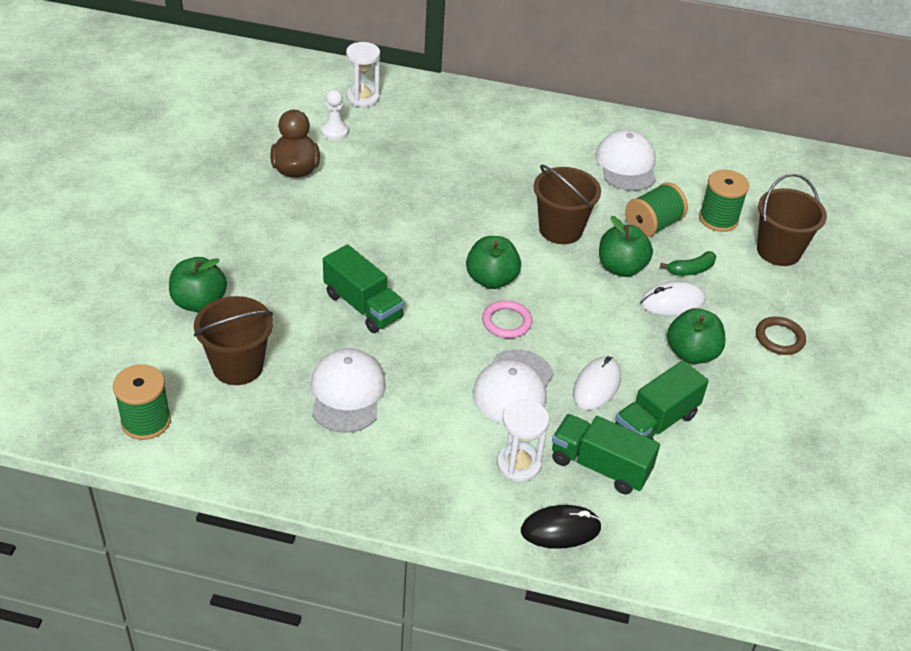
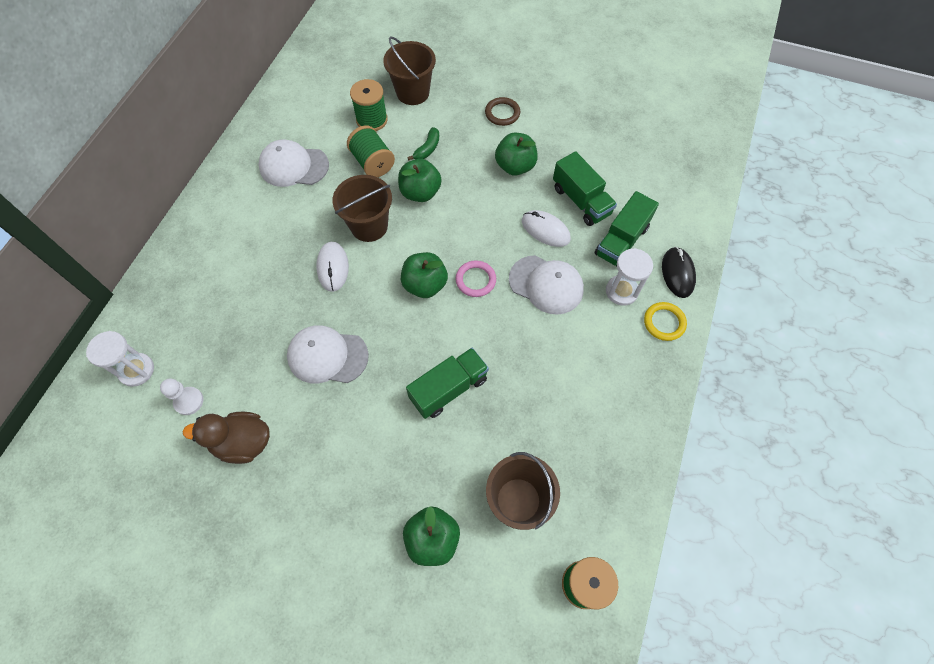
camera: 80 degrees left, 20 degrees up
(347, 393) = (551, 407): white cap -> white cap (327, 356)
(478, 509) = (664, 322): none -> yellow ring
(672, 302) = (461, 167): white mouse -> white mouse (333, 267)
(690, 270) = (427, 149): green banana -> green banana turned 45 degrees clockwise

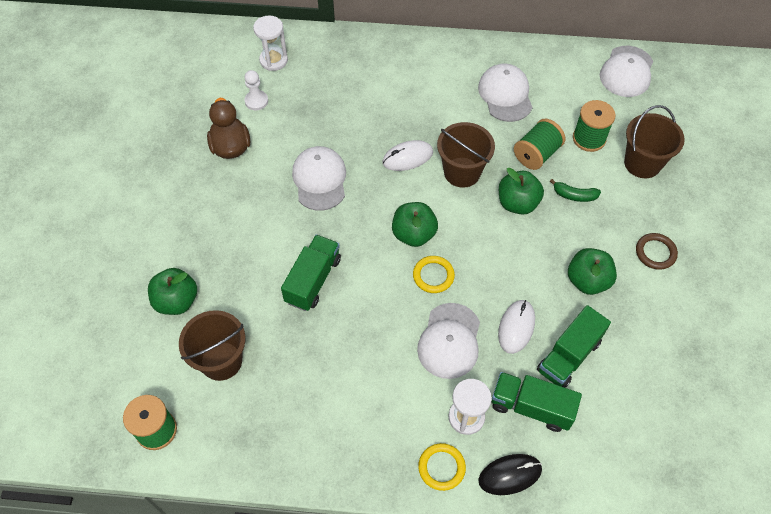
camera: 75 degrees right, 5 degrees down
(311, 71) = (626, 71): none -> white cap
(448, 389) = (313, 280): green truck -> green truck turned 105 degrees counterclockwise
(475, 280) = (433, 276): pink ring -> yellow ring

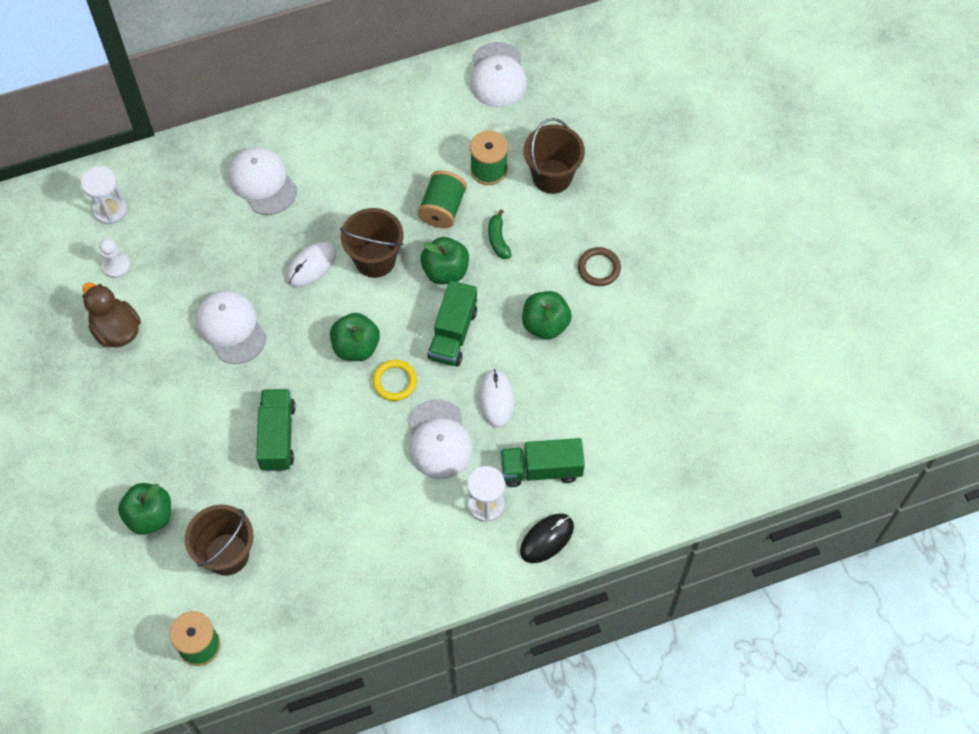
camera: 25 degrees left, 5 degrees up
(441, 467) = (483, 559): yellow ring -> none
(505, 95) = (382, 152): white cap -> white cap (262, 182)
(569, 356) = (556, 406): green truck -> green truck (453, 334)
(574, 195) = (498, 239): green banana -> green banana turned 90 degrees clockwise

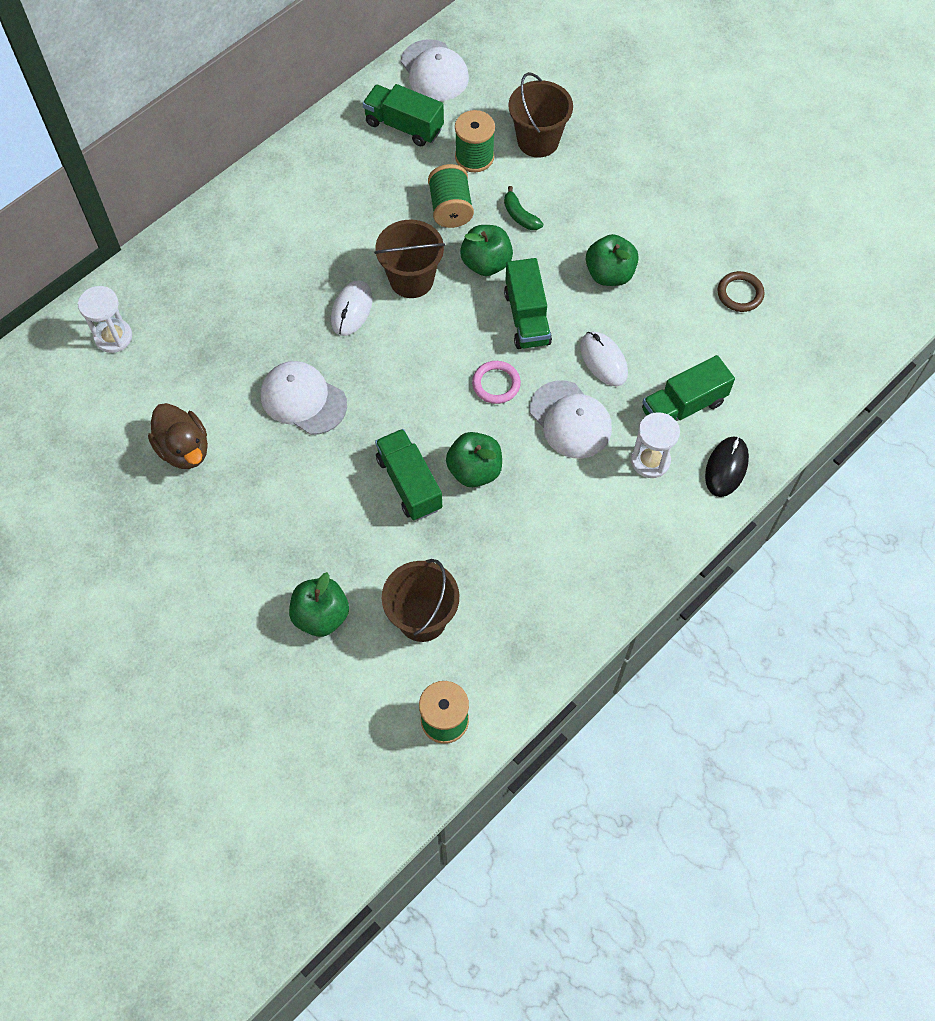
camera: 25 degrees left, 0 degrees up
(116, 266) = (150, 388): white pawn -> none
(116, 330) = (184, 449): brown duck -> brown duck turned 150 degrees counterclockwise
(262, 182) = (258, 251): white cap -> none
(356, 347) = (439, 367): green apple -> green apple (474, 470)
(395, 381) = (496, 384): yellow ring -> pink ring
(444, 117) = (404, 126): none -> green truck
(599, 268) = (629, 205): brown ring -> brown ring (740, 293)

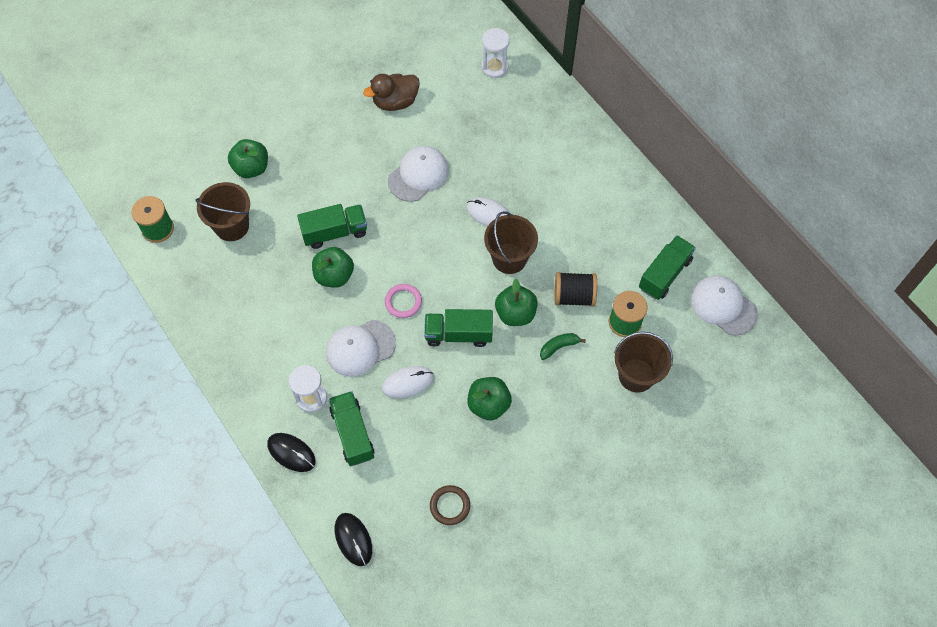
camera: 100 degrees right, 0 degrees up
(434, 71) = (723, 306): white cap -> white cap turned 60 degrees clockwise
(450, 208) = (574, 296): green spool -> black spool
(808, 381) = (353, 539): none -> black mouse

